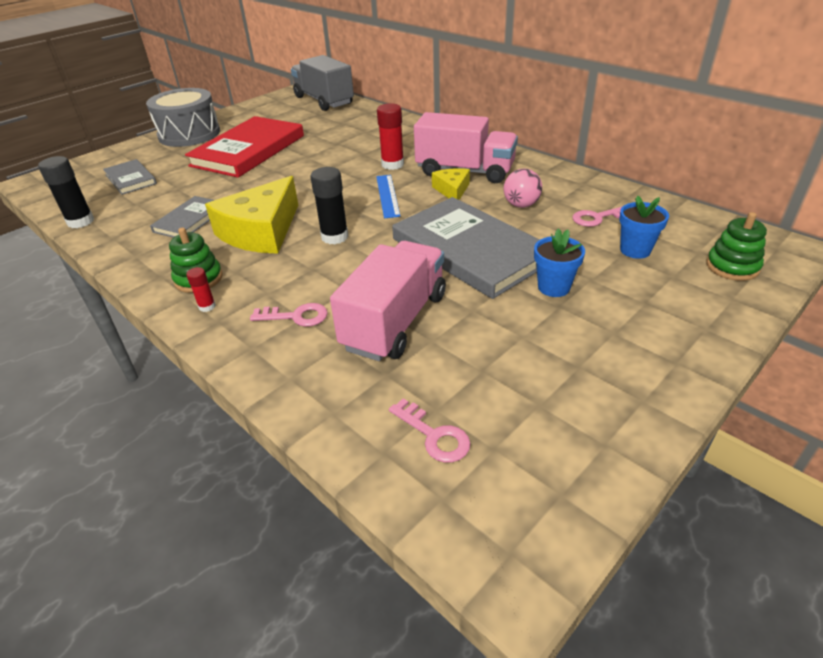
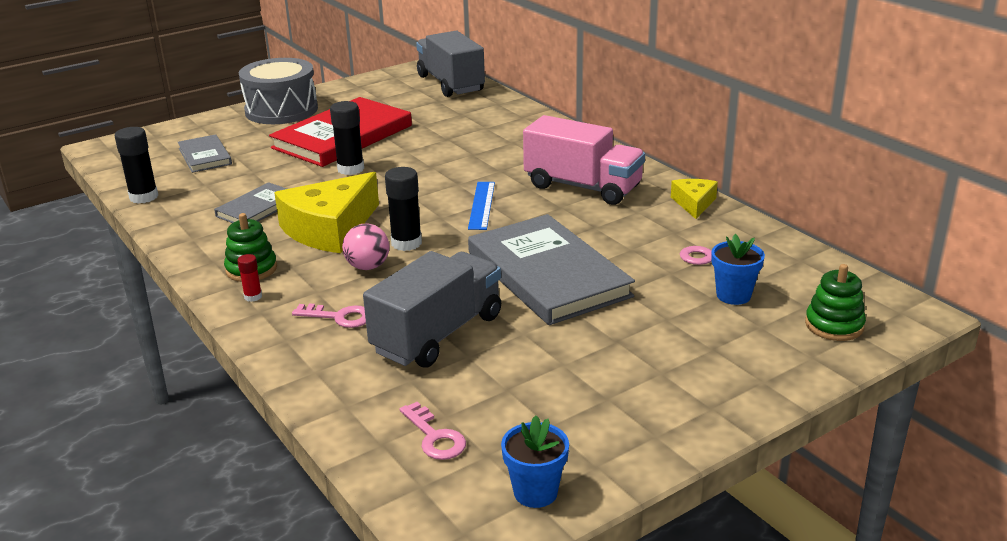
camera: 10 degrees right, 10 degrees down
(263, 177) = (350, 169): none -> black glue stick
(392, 164) = (502, 170): red glue stick -> none
(395, 321) = (438, 334): pink truck -> grey truck
(452, 190) = (558, 207): yellow cheese -> yellow cheese (694, 203)
(521, 205) = (629, 232): pink ball -> pink ball (368, 267)
(553, 287) = (621, 322): blue flower pot -> blue flower pot (535, 492)

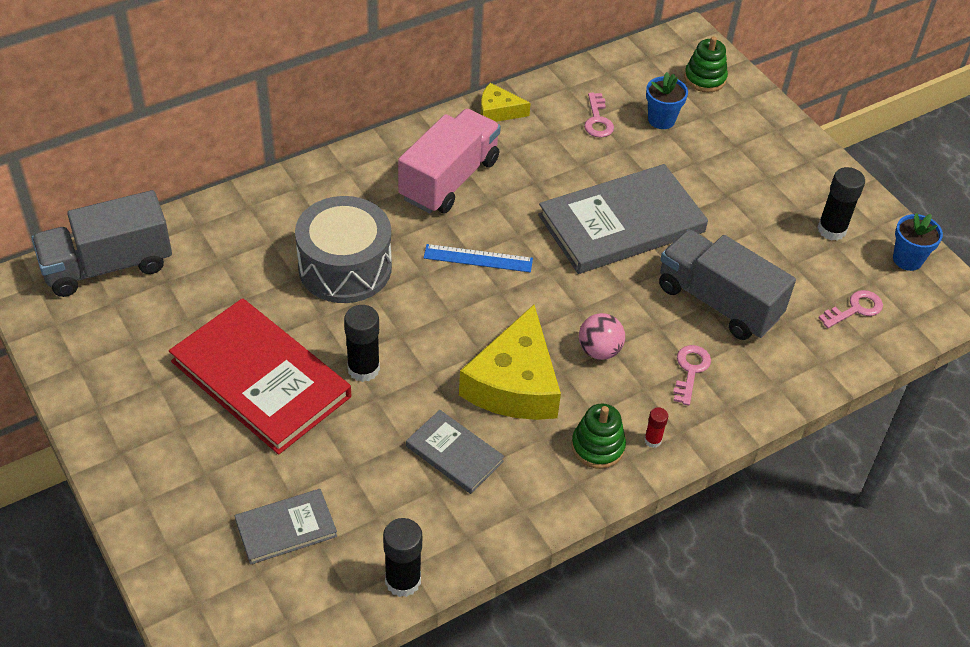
camera: 90 degrees left, 20 degrees up
(281, 110) = (140, 453): grey drum -> grey drum (345, 267)
(330, 229) = (515, 384): yellow cheese -> yellow cheese turned 60 degrees clockwise
(406, 243) = (554, 320): black glue stick -> black glue stick (831, 230)

